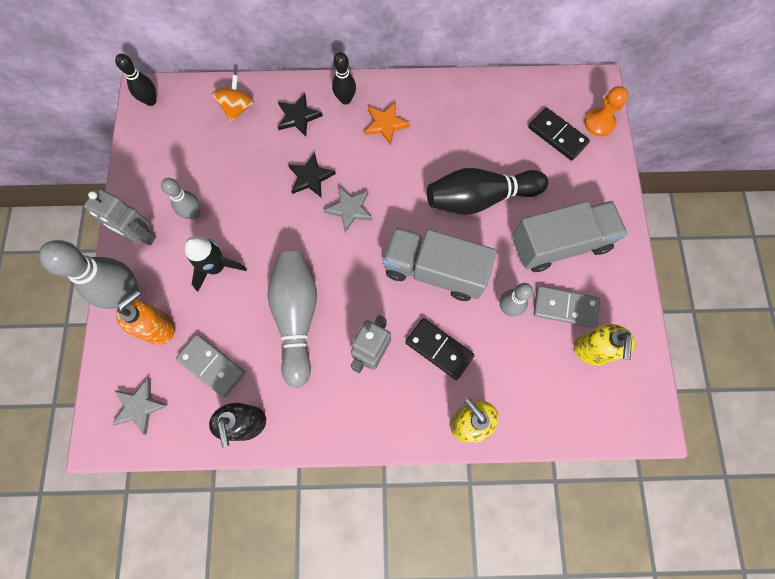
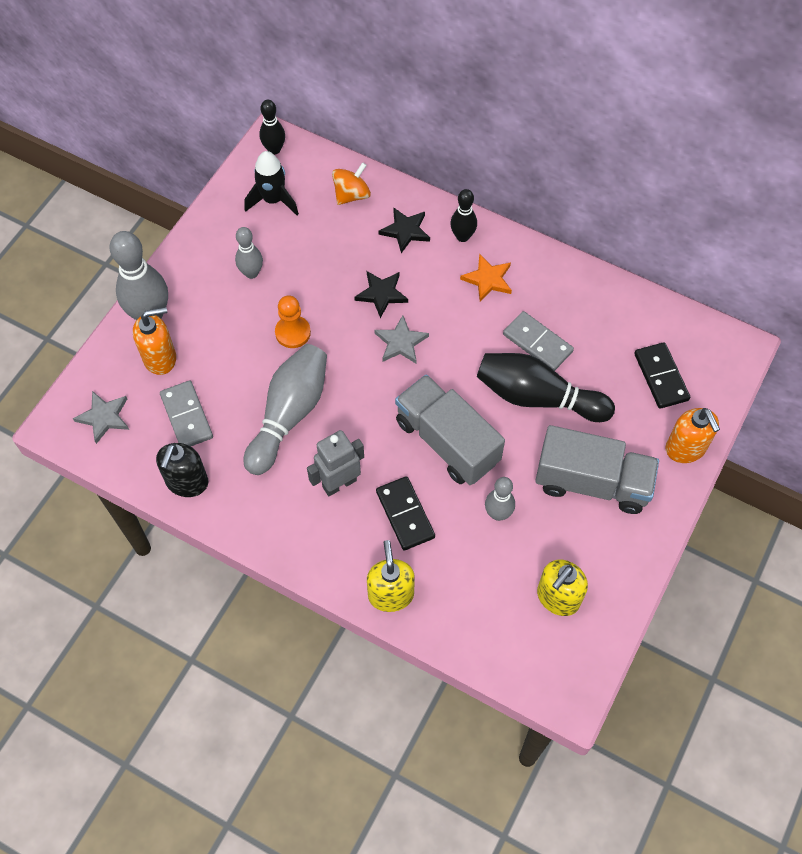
camera: 30 degrees right, 10 degrees down
(141, 236) = (193, 269): grey robot -> none
(216, 267) = (243, 332): black rocket -> black rocket (273, 200)
(565, 307) = (556, 544): grey domino -> grey domino (537, 343)
(599, 123) = (715, 387): orange pawn -> orange pawn (293, 333)
(608, 181) = (685, 448): none -> orange soap dispenser

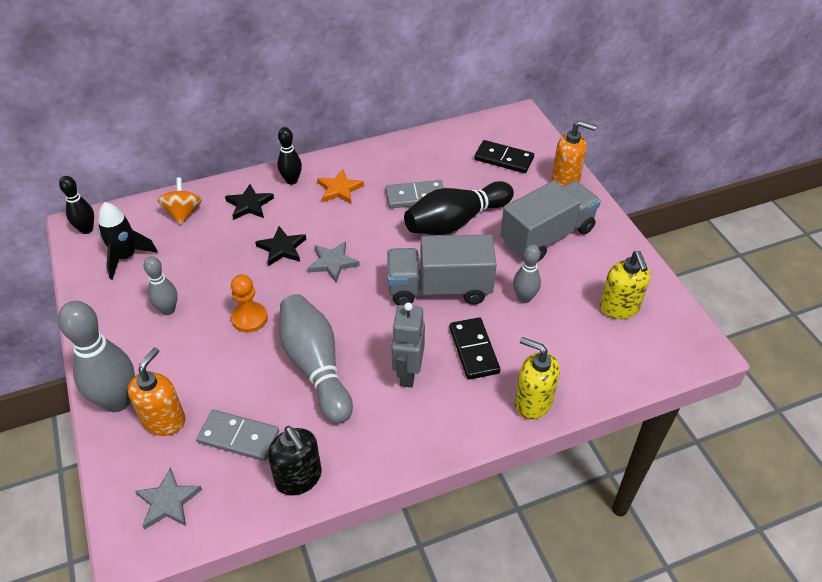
camera: 50 degrees left, 15 degrees down
(405, 514) = (474, 350): black domino -> black domino turned 60 degrees clockwise

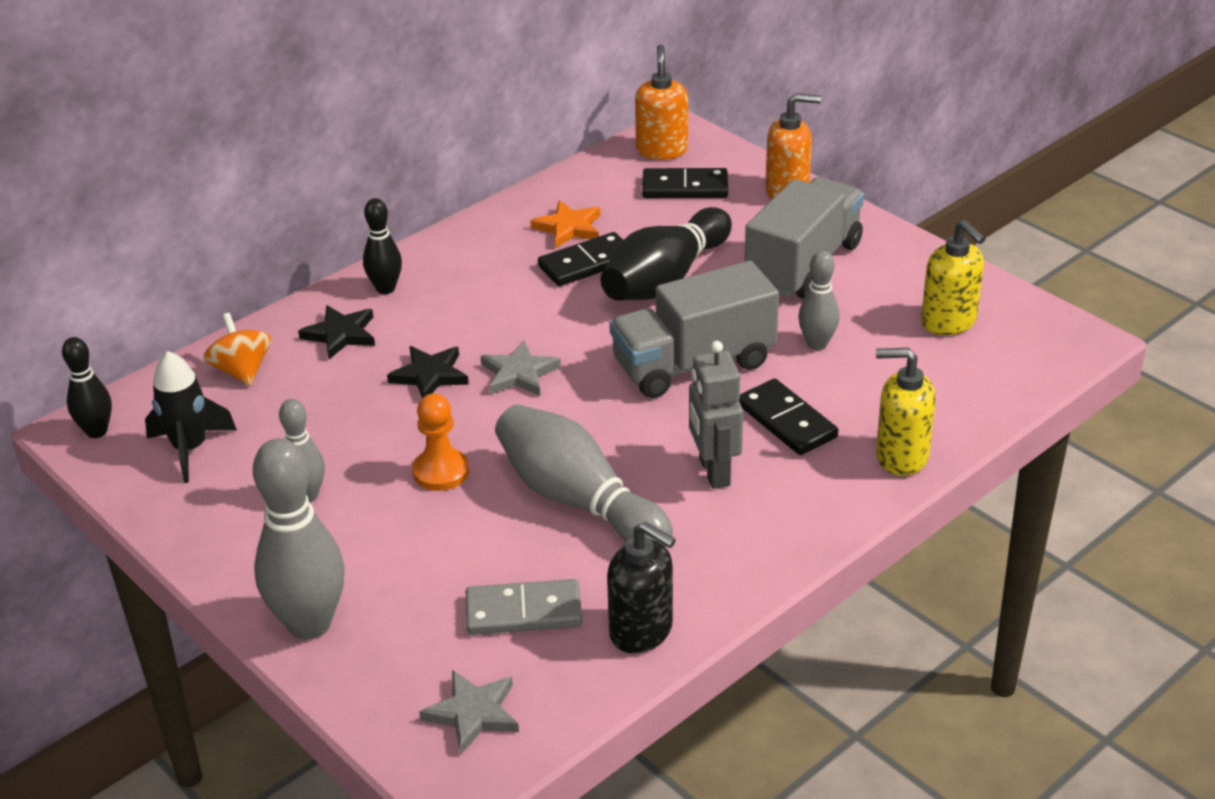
camera: 20 degrees left, 10 degrees down
(164, 420) = (398, 625): orange soap dispenser -> orange soap dispenser (661, 150)
(339, 189) = (467, 282): orange star -> orange star (569, 228)
(415, 196) = (587, 263): grey domino -> black domino

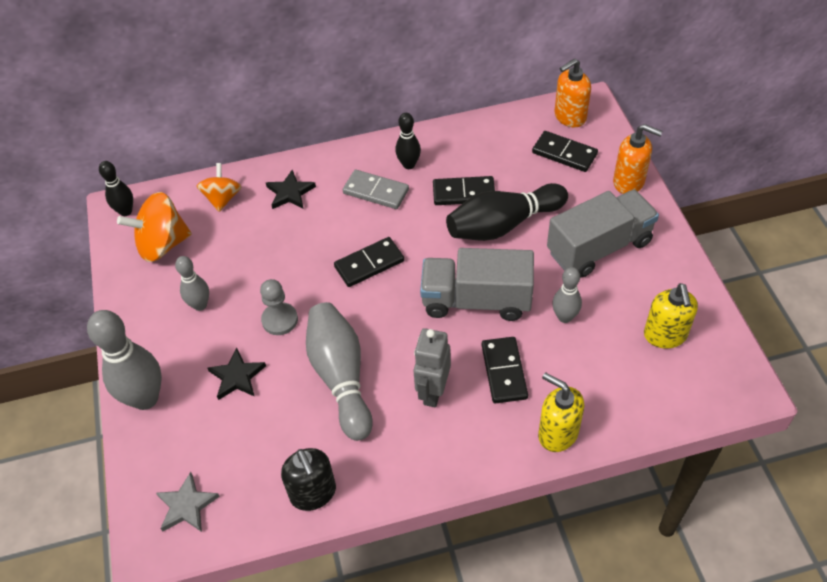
camera: 30 degrees right, 15 degrees up
(190, 449) = (162, 244): black rocket -> orange spinning top
(385, 288) = (336, 167): black bowling pin -> black bowling pin (409, 165)
(430, 375) = (319, 244): black star -> black star (237, 376)
(441, 472) = (280, 320): orange pawn -> grey pawn
(519, 373) = (369, 264): grey star -> black domino
(523, 611) = (259, 445): grey domino -> grey domino (376, 191)
(569, 228) = (471, 160): orange star -> none
(661, 150) = (569, 117): orange soap dispenser -> orange soap dispenser turned 150 degrees counterclockwise

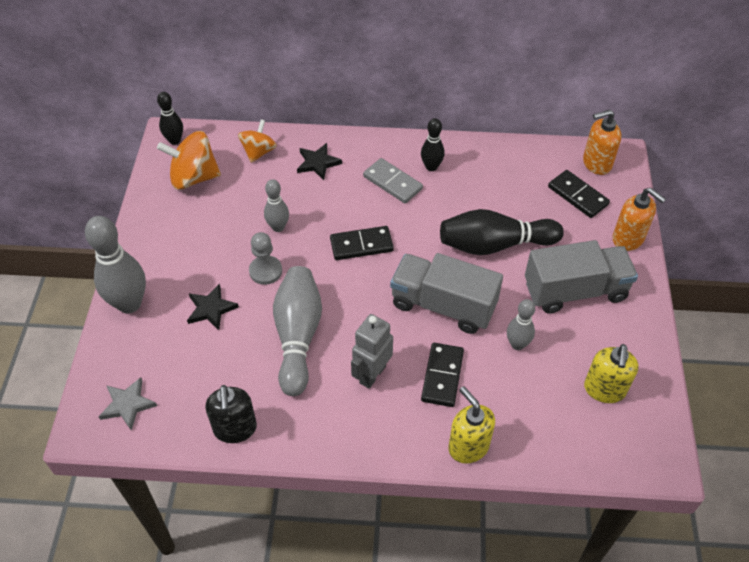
camera: 15 degrees right, 0 degrees up
(200, 305) = (204, 238): grey bowling pin -> grey bowling pin (278, 227)
(463, 193) = (470, 206): black domino -> none

